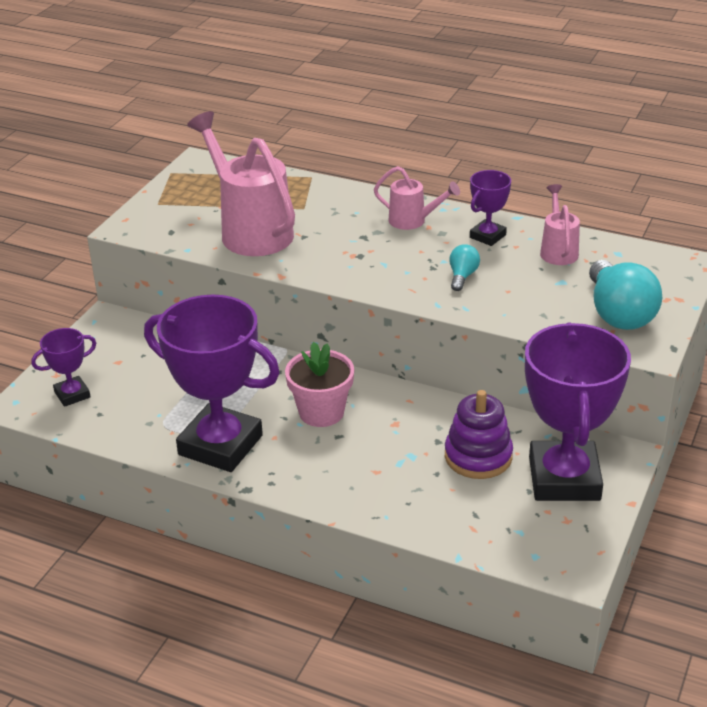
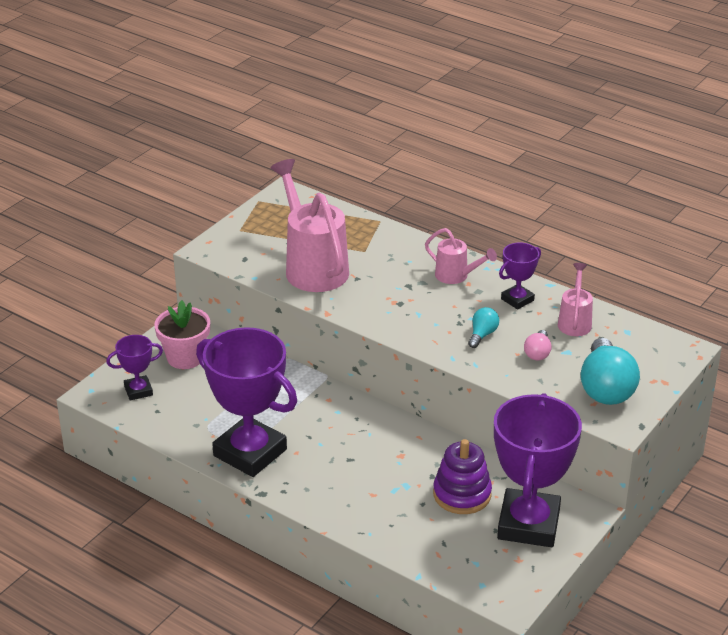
camera: 10 degrees right, 0 degrees up
(321, 412) = (341, 436): pink flower pot -> pink flower pot (185, 357)
(530, 287) = (537, 353): none -> pink light bulb

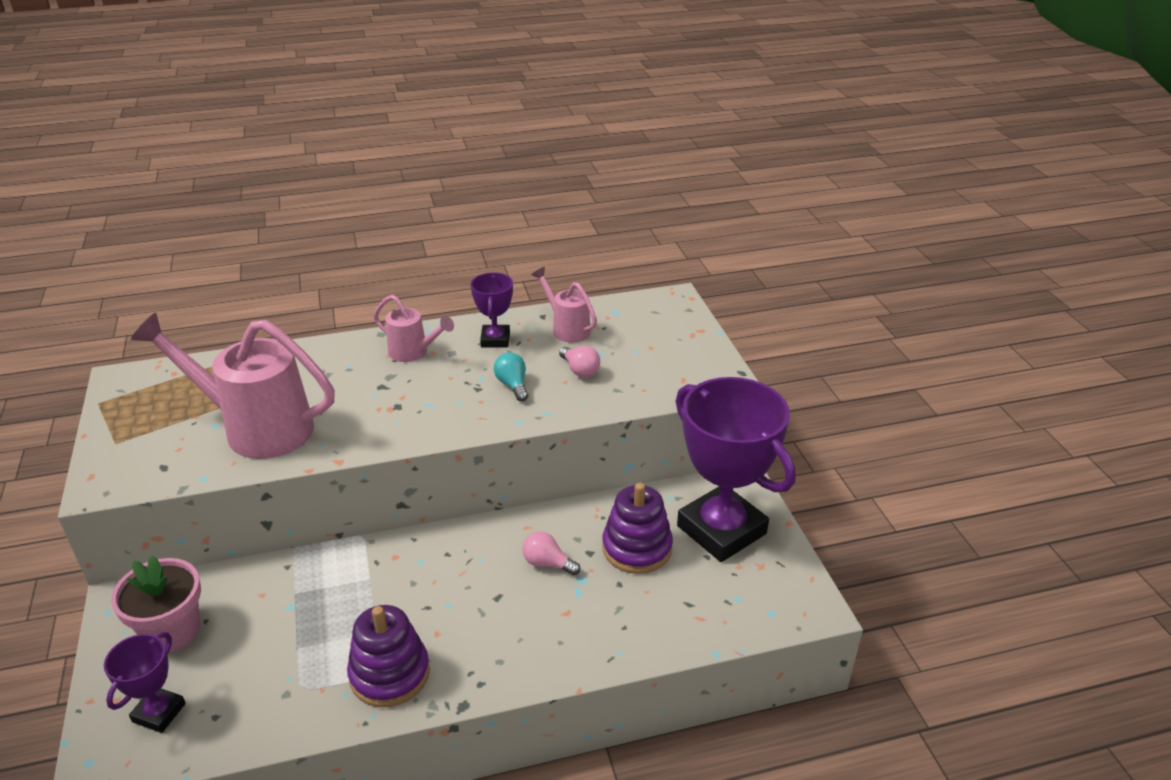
camera: 50 degrees left, 0 degrees up
(250, 453) = (390, 674): purple trophy -> purple stacking toy
(400, 463) = (547, 563): none -> pink light bulb
(456, 276) = (413, 352): pink watering can -> pink watering can turned 45 degrees clockwise
(605, 388) = (672, 362): turquoise light bulb -> none

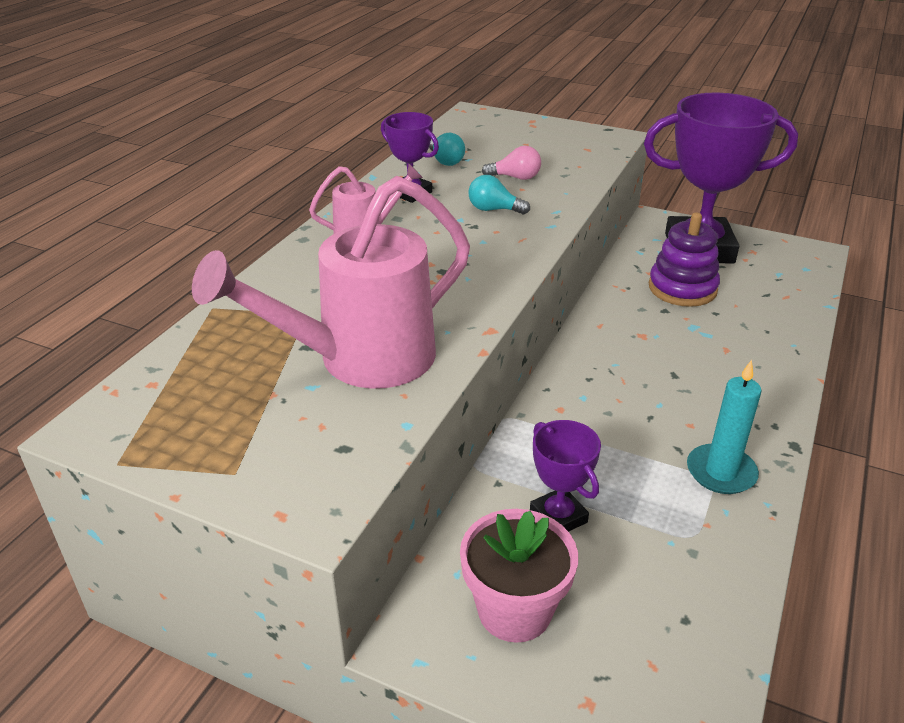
camera: 50 degrees left, 0 degrees up
(159, 713) = (643, 667): purple trophy -> purple trophy (558, 517)
(390, 674) = (721, 472): purple stacking toy -> turquoise candle
(547, 563) = (657, 334): pink light bulb -> none
(567, 328) = (445, 161): pink watering can -> turquoise light bulb

